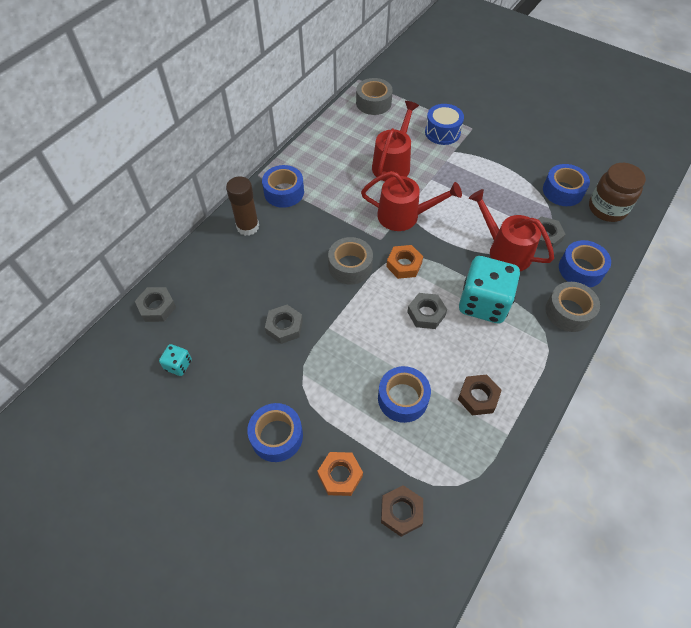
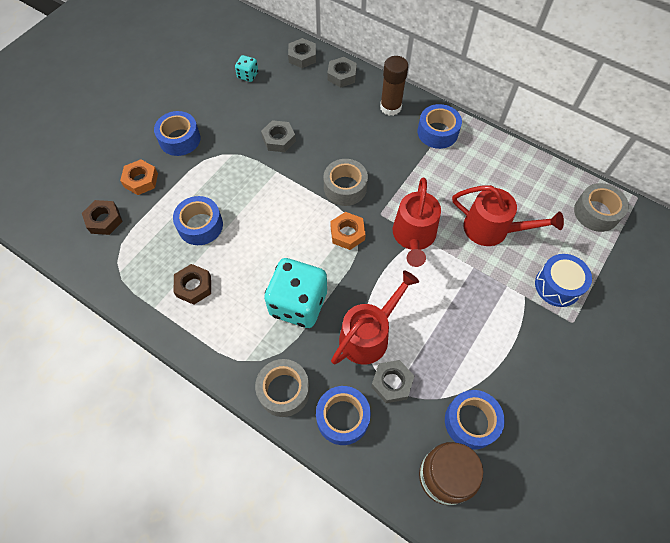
camera: 90 degrees right, 5 degrees up
(426, 314) = (287, 249): grey nut -> grey nut (342, 75)

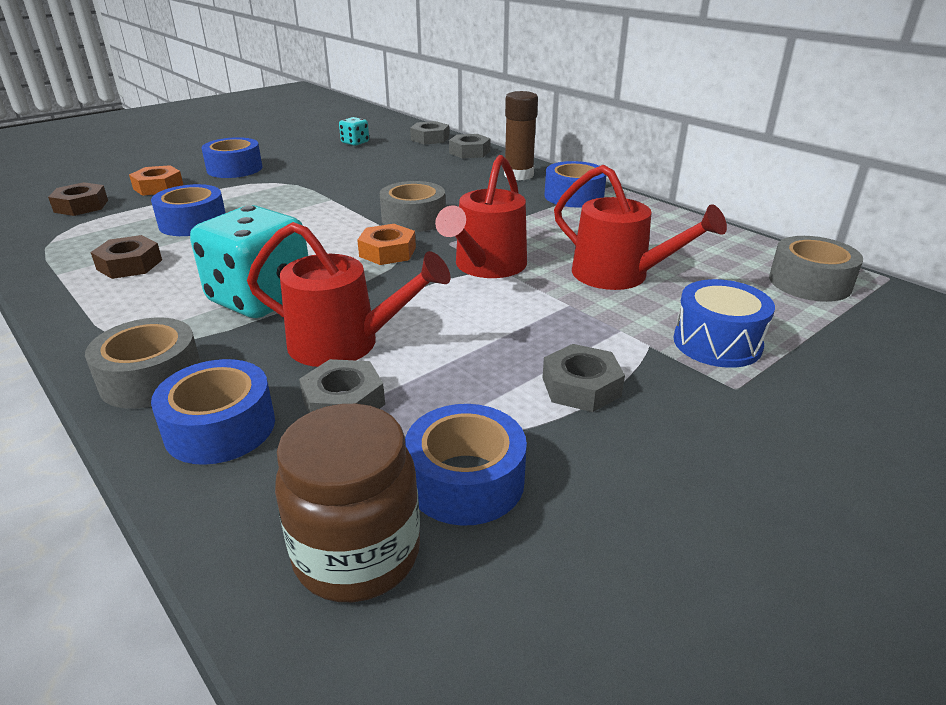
camera: 15 degrees right, 30 degrees down
(279, 139) = (355, 180): grey nut -> grey nut (581, 387)
(369, 335) = (345, 344): red watering can -> red watering can turned 45 degrees clockwise

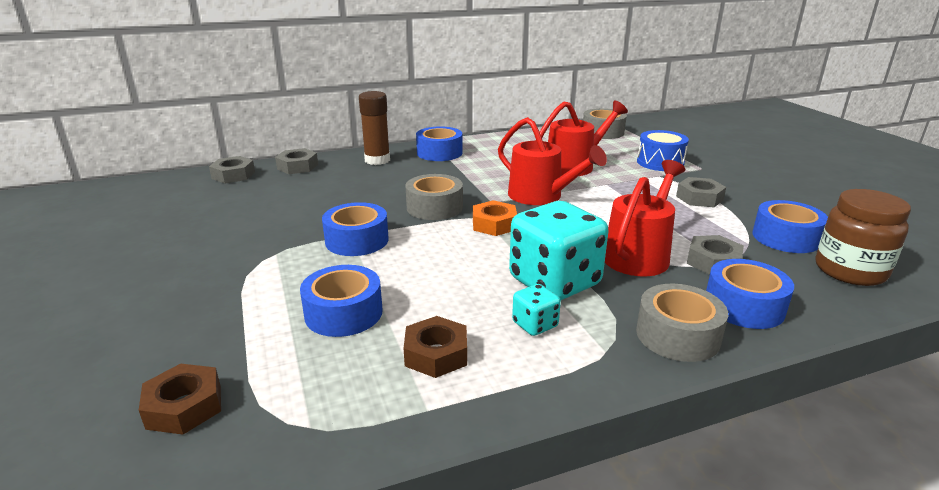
camera: 70 degrees left, 5 degrees down
(158, 187) = (181, 339): orange nut -> none
(234, 169) = (180, 281): blue tape -> blue tape (357, 240)
(355, 143) = (189, 208): turquoise dice -> turquoise dice (535, 325)

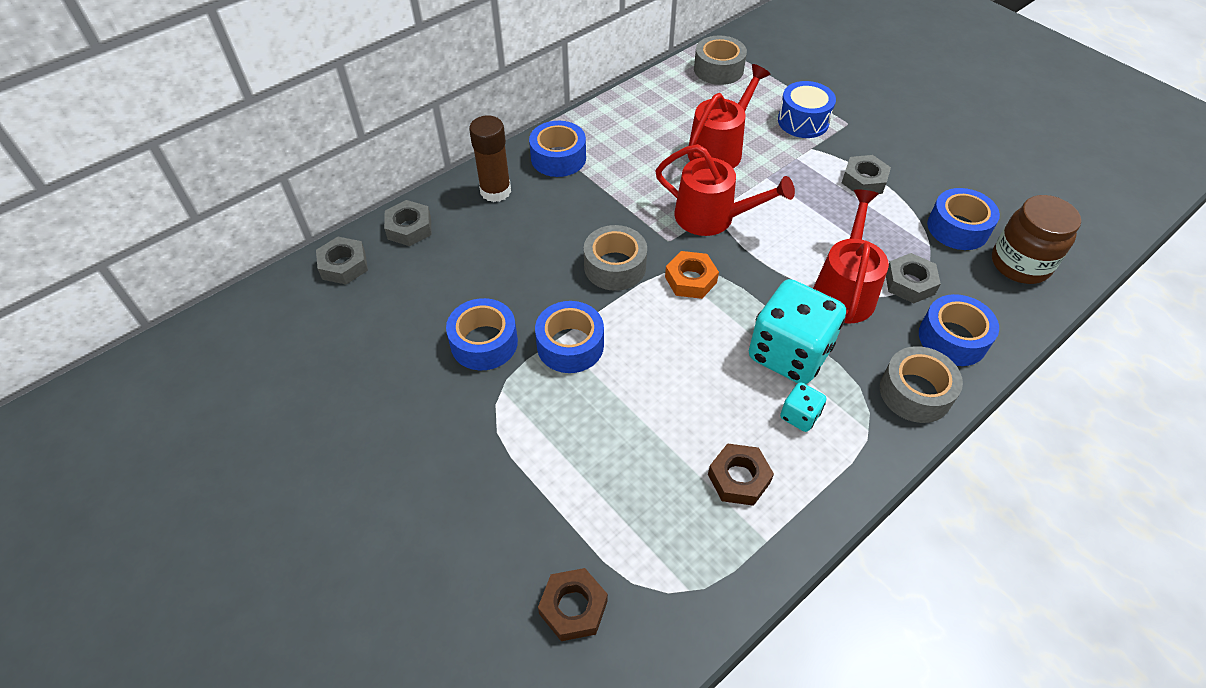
camera: 20 degrees left, 25 degrees up
(343, 313) = (628, 454): blue tape -> blue tape (484, 342)

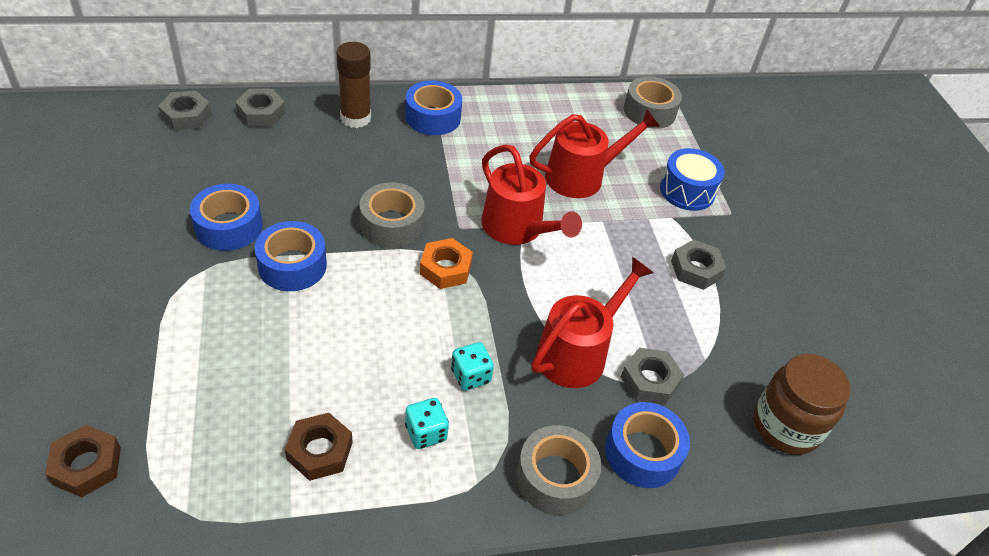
camera: 25 degrees right, 5 degrees down
(789, 353) = (470, 376): turquoise dice -> turquoise dice, size x0.45
(957, 228) = (751, 359): blue tape -> none

